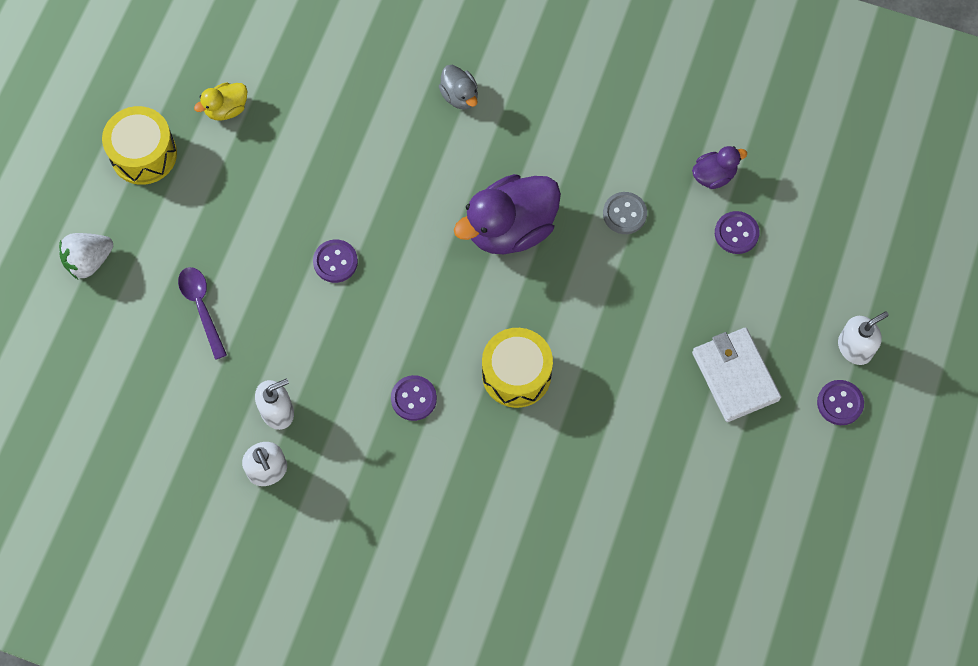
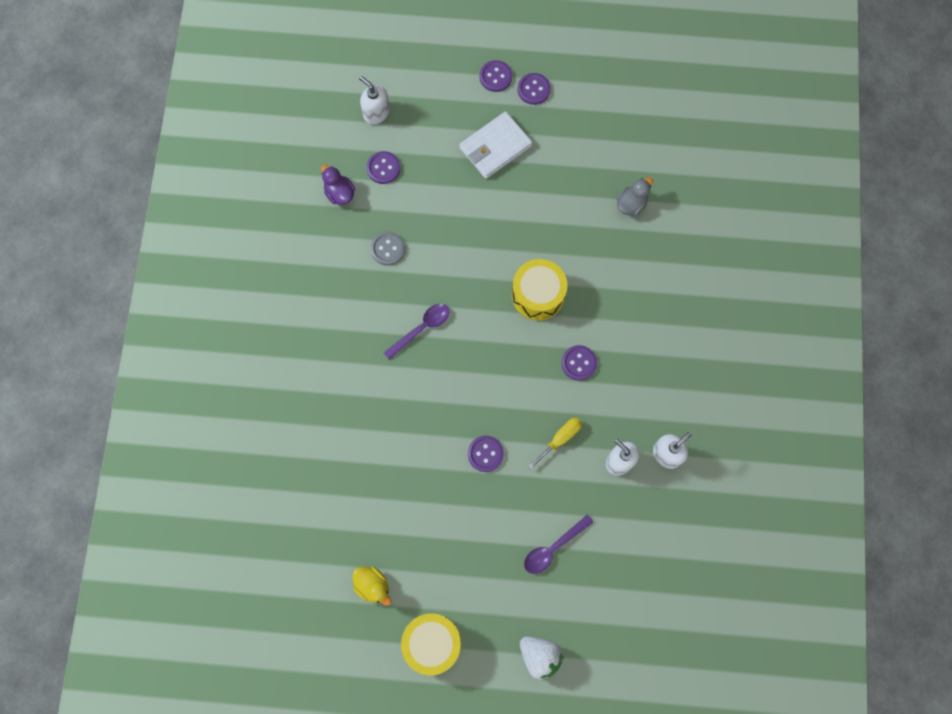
camera: 105 degrees left, 5 degrees up
(326, 350) = (560, 439): none -> yellow screwdriver
(460, 96) = (315, 397): grey duck -> grey duck (631, 204)
(510, 228) = (421, 329): purple duck -> purple spoon
(810, 447) = (533, 89): none -> purple button
(855, 347) = (451, 74): white soap dispenser -> white soap dispenser (376, 112)

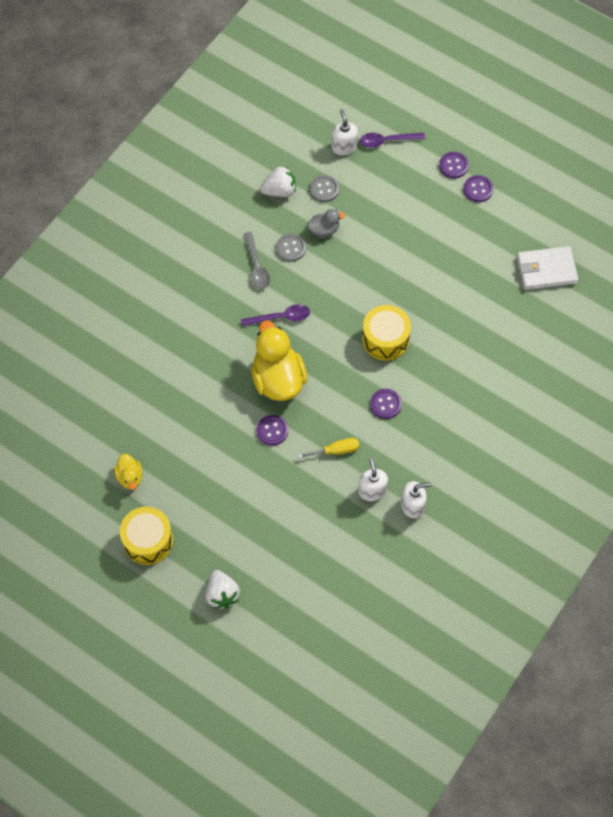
camera: 30 degrees right, 10 degrees down
(339, 193) = (279, 190): purple duck -> white strawberry
(365, 287) = (256, 266): none -> grey spoon
(383, 168) = (324, 189): purple button -> grey button
(458, 396) = (278, 379): none -> yellow duck
(495, 147) = (420, 216): white wallet -> white wallet (546, 270)
(553, 548) = (281, 524): purple spoon -> purple spoon (387, 141)
(631, 204) = (502, 311): grey duck -> grey duck (324, 230)

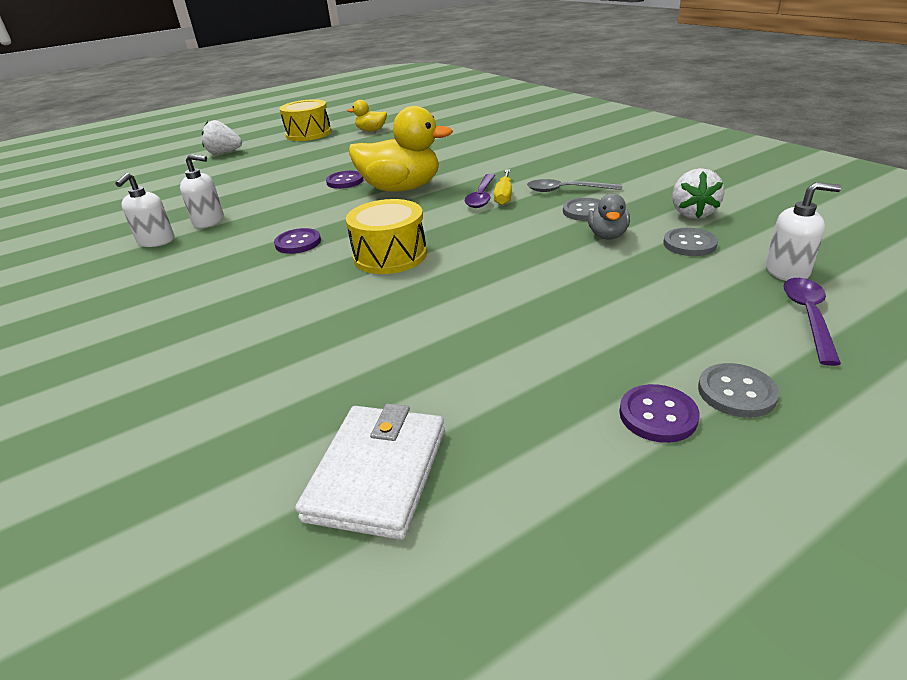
camera: 115 degrees right, 30 degrees down
(336, 450) = (281, 208): yellow screwdriver -> yellow screwdriver (504, 196)
(453, 166) = (736, 392): purple button -> grey button

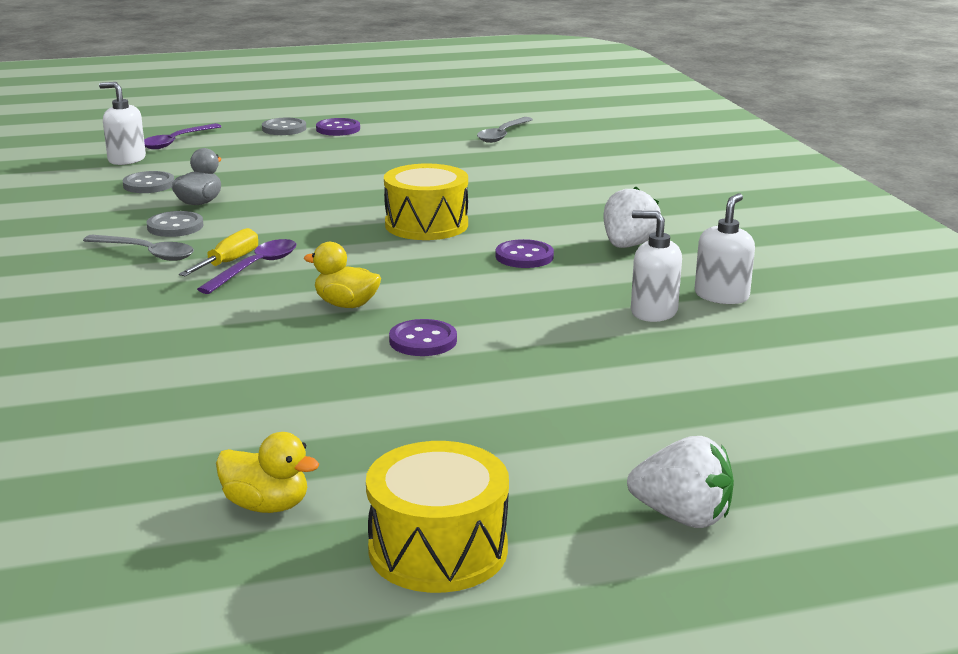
camera: 165 degrees left, 10 degrees down
(378, 473) = (502, 135): white wallet -> grey spoon
(401, 189) = (346, 304): yellow duck -> yellow duck, size x0.50
(692, 213) = (85, 204): white strawberry -> white strawberry (628, 245)

